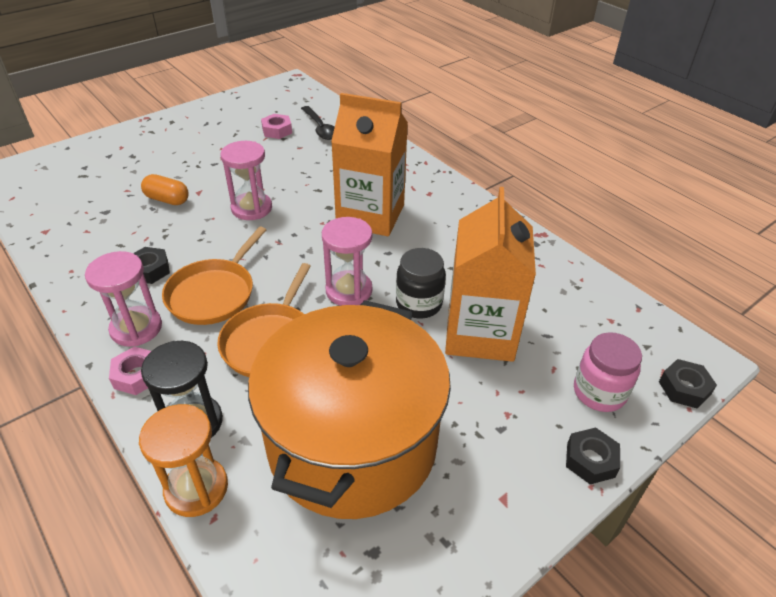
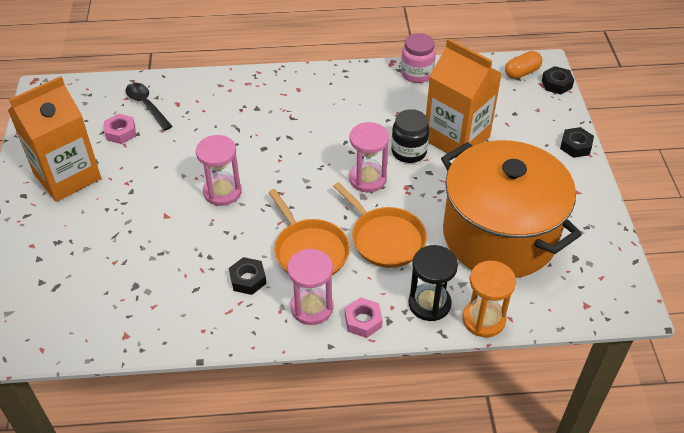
camera: 55 degrees left, 5 degrees up
(167, 199) = (158, 239): orange capsule -> orange capsule (522, 72)
(320, 128) = (146, 105): black spoon -> black spoon turned 135 degrees counterclockwise
(370, 215) = (295, 131): orange carton -> orange carton (67, 176)
(599, 392) = (536, 116): pink jar -> pink jar (417, 74)

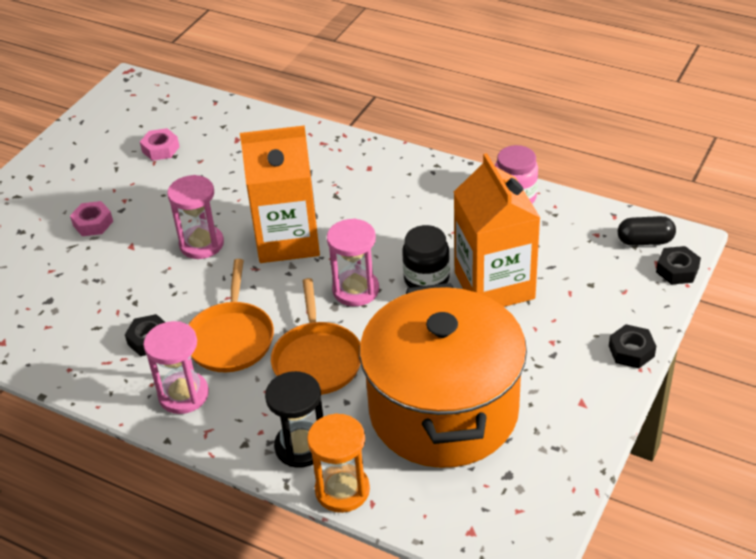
camera: 35 degrees right, 5 degrees down
(67, 176) = (80, 173): orange carton -> orange carton (287, 240)
(146, 105) = (206, 131): black spoon -> none
(363, 321) = (219, 431): pink nut -> pink nut (93, 223)
(522, 72) = (645, 241): orange capsule -> black capsule

